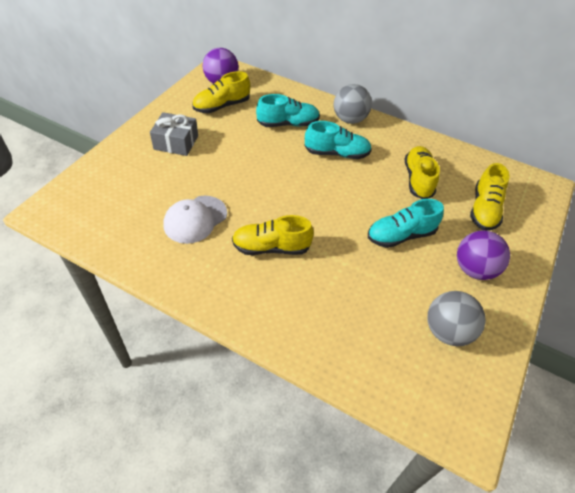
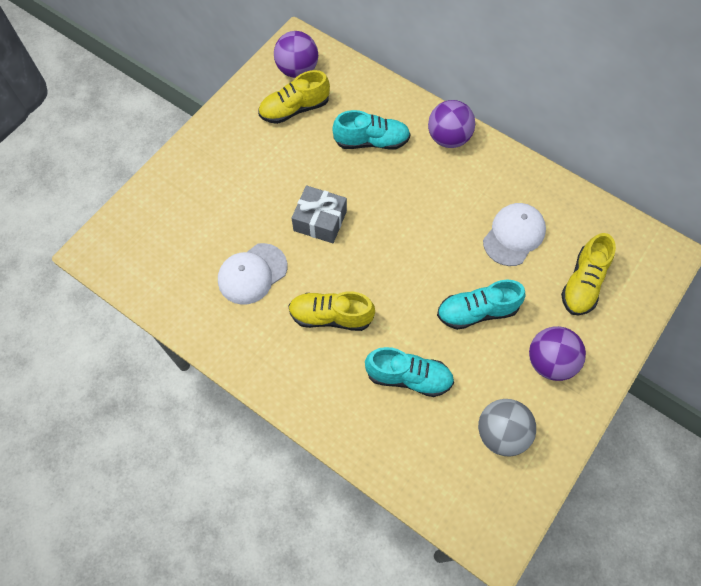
camera: 10 degrees right, 15 degrees up
(176, 142) = (237, 163): grey gift -> grey gift (320, 221)
(336, 153) = (423, 190): turquoise shoe -> turquoise shoe (408, 377)
(349, 119) = (448, 138): grey ball -> purple ball
(418, 179) = (514, 235): yellow shoe -> white cap

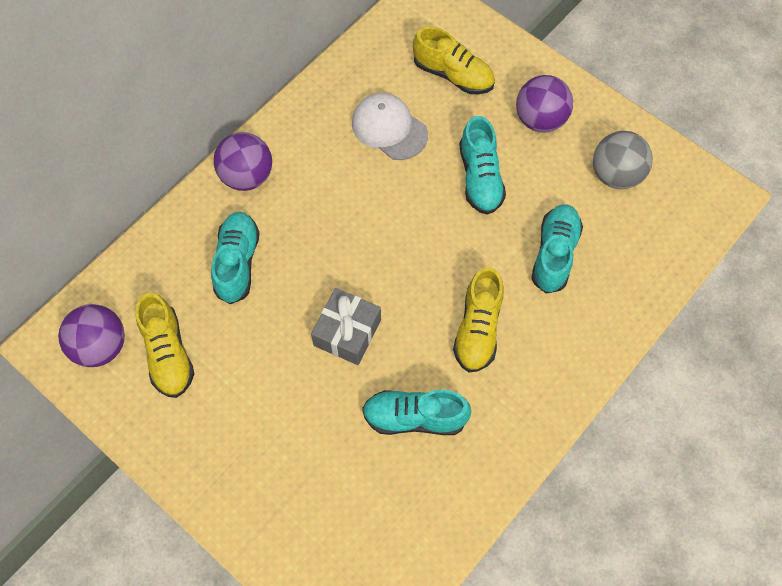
camera: 85 degrees left, 0 degrees up
(252, 274) = (414, 417): white cap -> turquoise shoe

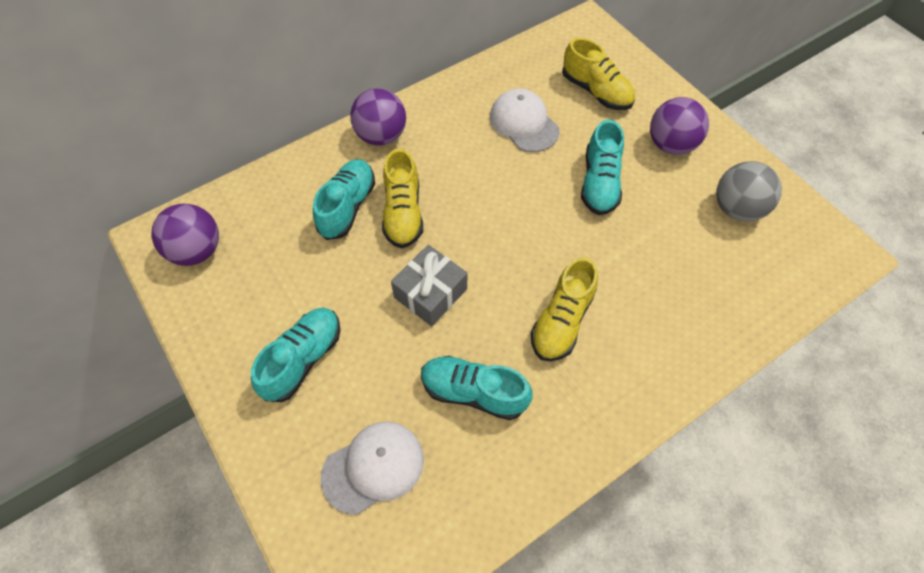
camera: 15 degrees right, 5 degrees down
(168, 353) = (255, 272): yellow shoe -> yellow shoe (403, 213)
(344, 509) = (373, 467): none -> white cap
(554, 254) = (657, 268): turquoise shoe -> turquoise shoe (303, 359)

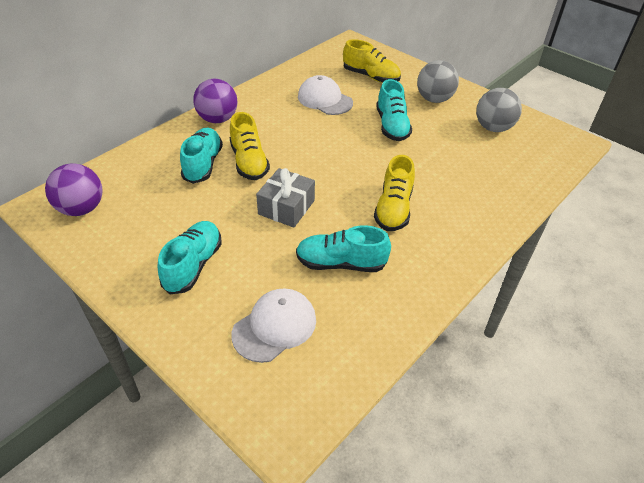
camera: 15 degrees left, 15 degrees down
(671, 145) = (434, 99): purple ball -> grey ball

